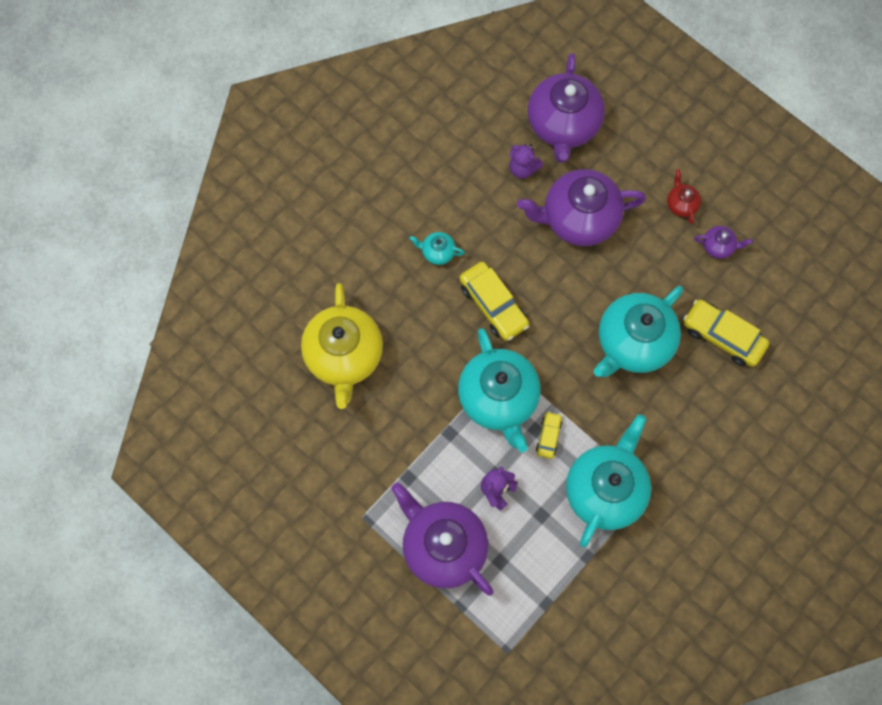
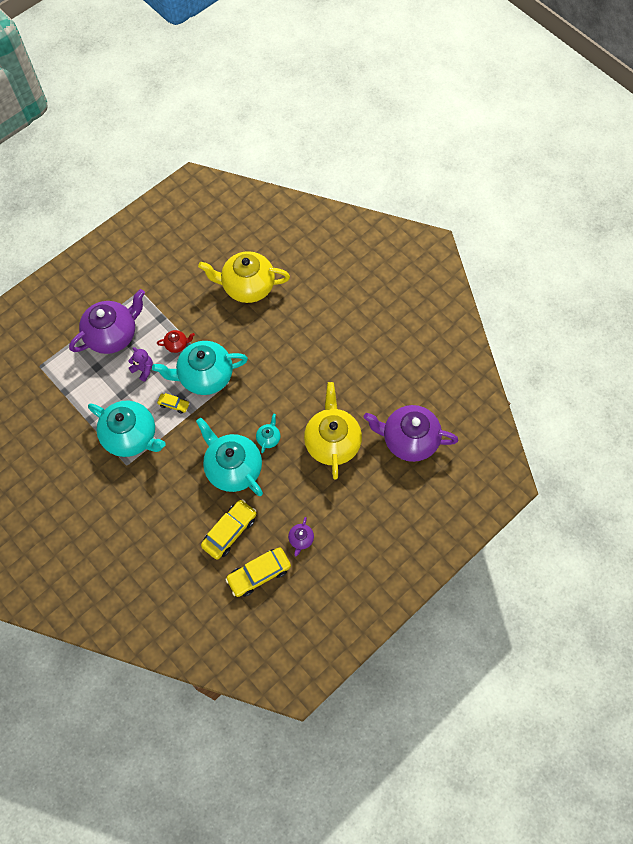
camera: 95 degrees right, 5 degrees down
(437, 252) = (315, 347): turquoise teapot -> turquoise teapot (268, 438)
(493, 305) = (272, 379): yellow car -> yellow car (259, 574)
(523, 168) = (375, 408): purple teddy bear -> none
(578, 218) = (332, 442): purple teapot -> yellow teapot
(681, 204) = (338, 517): red teapot -> red teapot (177, 345)

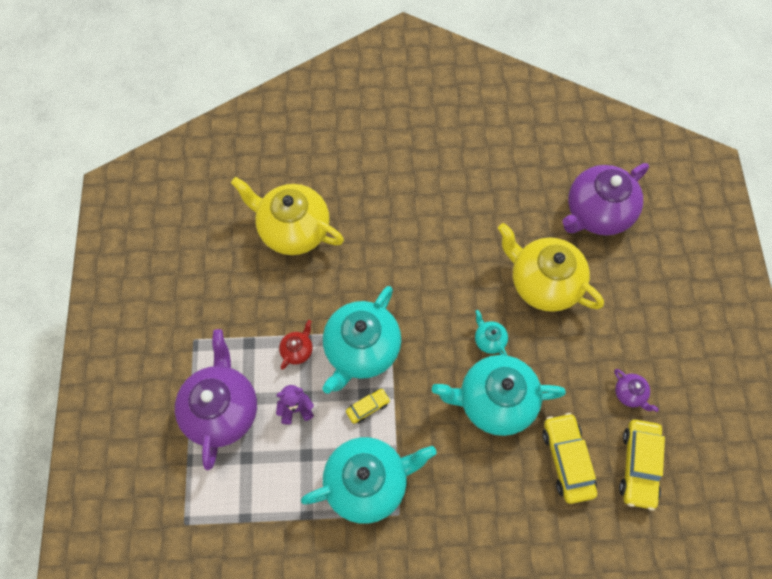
camera: 50 degrees left, 0 degrees up
(247, 286) = (293, 229): yellow teapot -> yellow teapot turned 75 degrees clockwise

